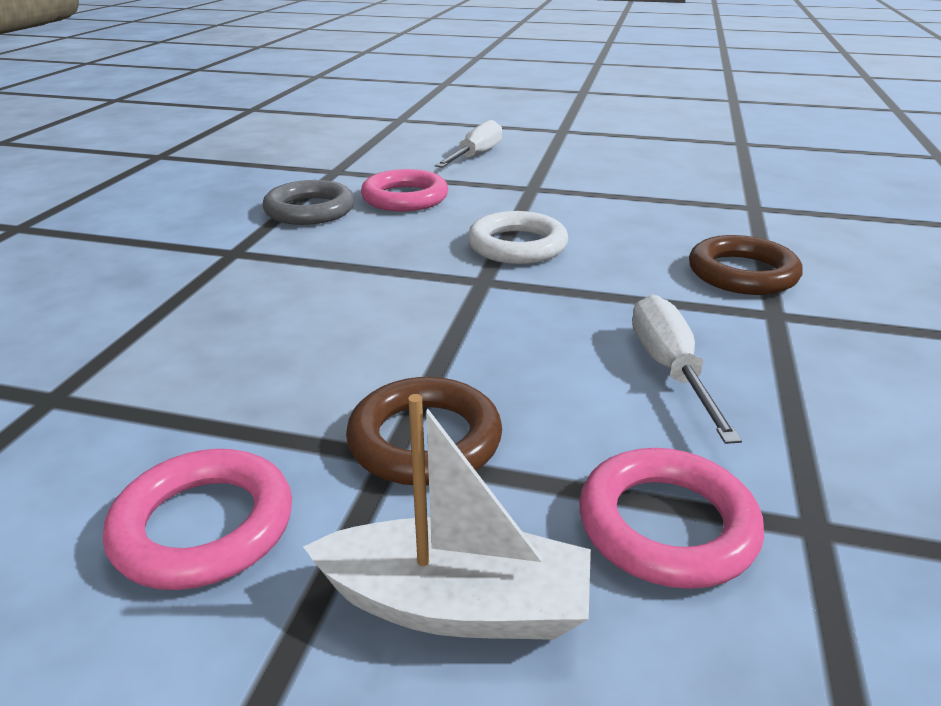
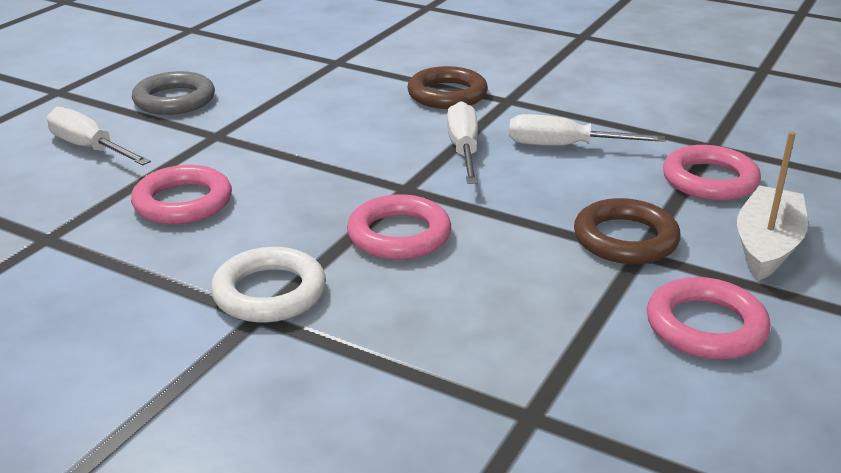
camera: 75 degrees left, 0 degrees up
(310, 210) = (169, 262): grey ring -> grey ring (174, 100)
(382, 290) = (399, 235): none -> pink ring
(517, 245) = (346, 163): white ring -> white ring (269, 292)
(598, 301) = (463, 150): none -> white screwdriver

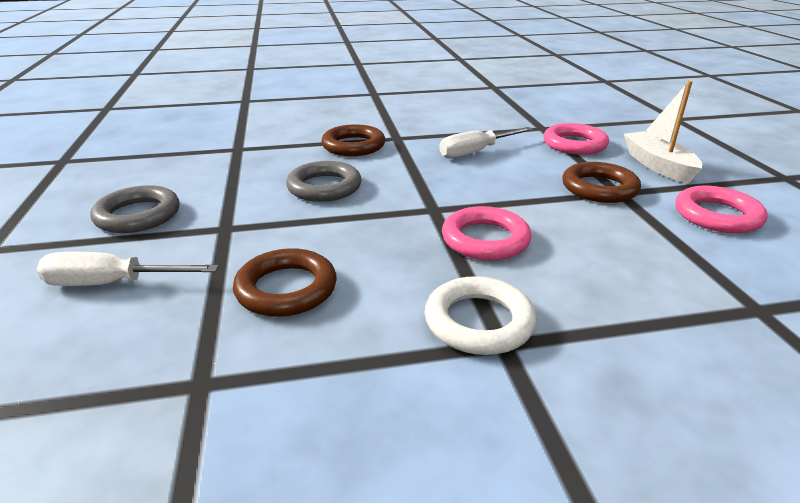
camera: 40 degrees left, 0 degrees up
(183, 202) = (286, 289): pink ring -> brown ring
(347, 128) = (324, 187): none -> grey ring
(463, 150) = (424, 173): white screwdriver -> none

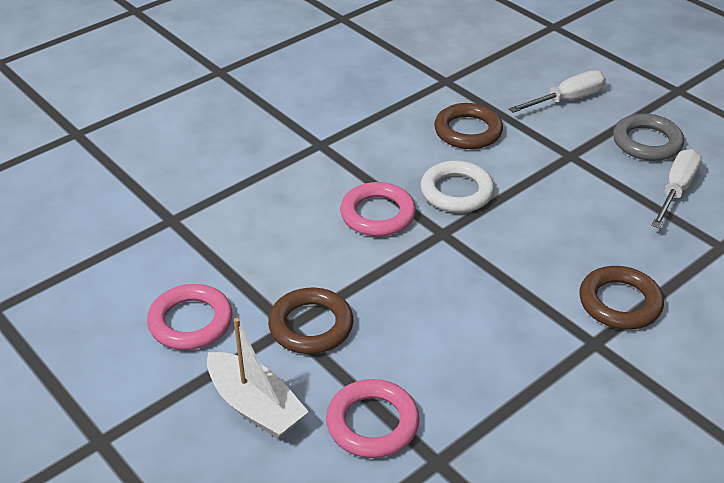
camera: 150 degrees right, 10 degrees up
(324, 187) = (561, 224): grey ring -> none
(476, 152) = (477, 347): white screwdriver -> white screwdriver (676, 190)
(479, 322) = (341, 151): white ring -> white ring (456, 192)

